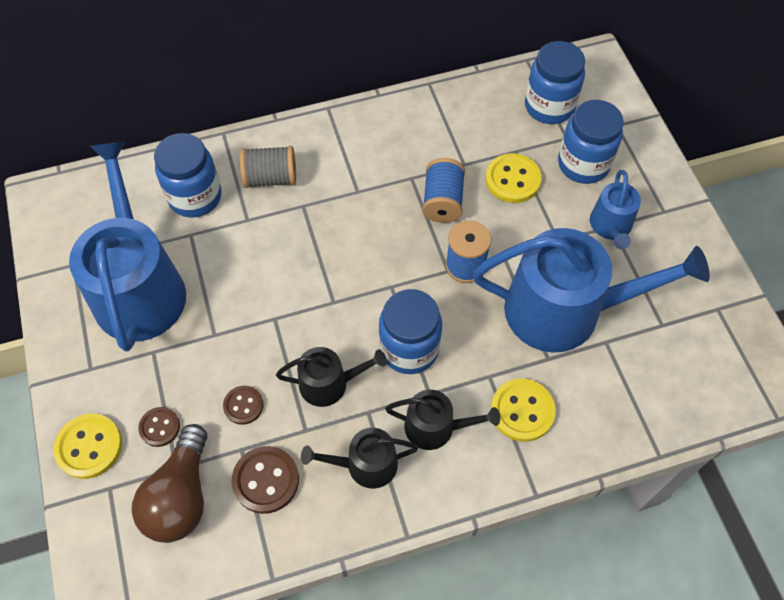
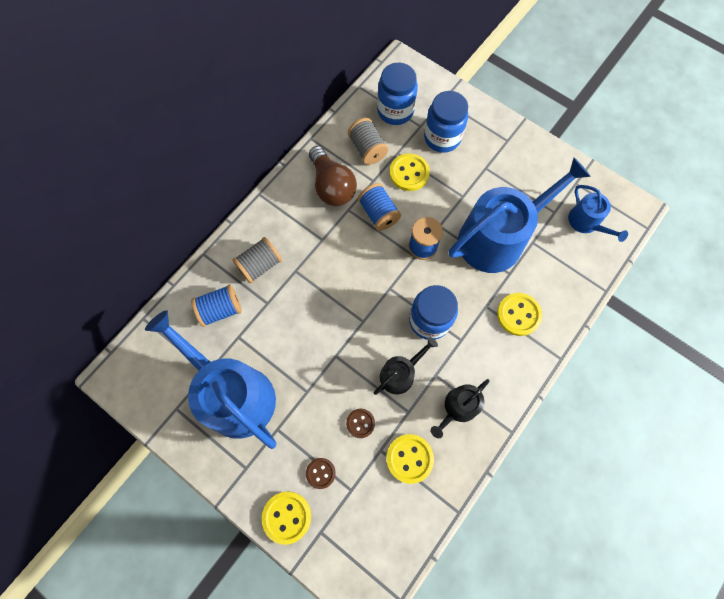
camera: 35 degrees left, 10 degrees up
(180, 496) = (367, 505): brown light bulb -> brown light bulb (332, 186)
(195, 197) = (220, 310): blue jar -> blue spool
(266, 480) = (409, 458): brown button -> yellow button
(436, 427) = (479, 357): black watering can -> none
(484, 128) = (367, 149): none -> grey spool
(611, 226) = (485, 169): blue watering can -> blue watering can (586, 223)

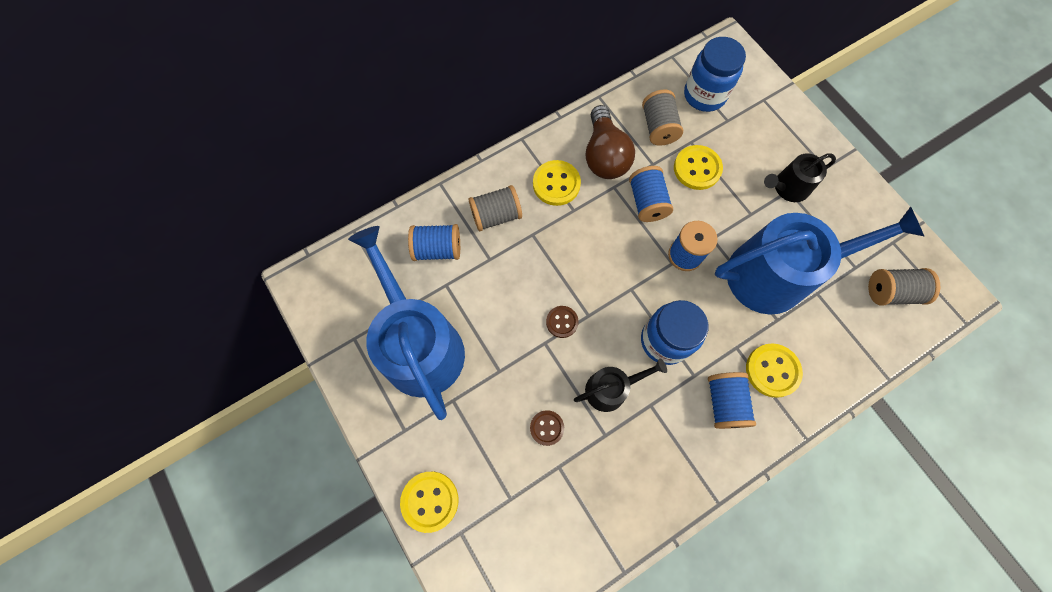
camera: 20 degrees right, 0 degrees up
(320, 473) = (483, 467): brown button -> brown button (562, 322)
(409, 458) = (589, 488): yellow button -> yellow button (556, 184)
(442, 138) = (749, 141): blue jar -> none
(458, 408) = (664, 452): black watering can -> black watering can (788, 188)
(491, 353) = (724, 403): none -> blue spool
(586, 223) = (891, 292): blue watering can -> grey spool

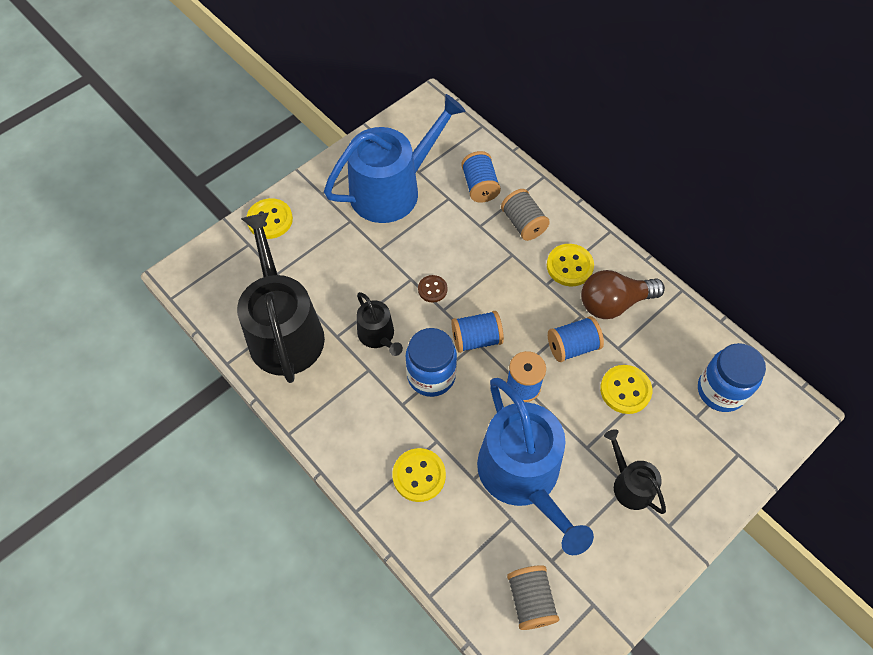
camera: 80 degrees right, 10 degrees down
(547, 428) = (337, 291): brown button -> none
(590, 496) = (284, 331): none -> black watering can
(658, 127) = (663, 349): grey spool -> none
(724, 403) = (380, 433): blue spool -> blue spool (476, 339)

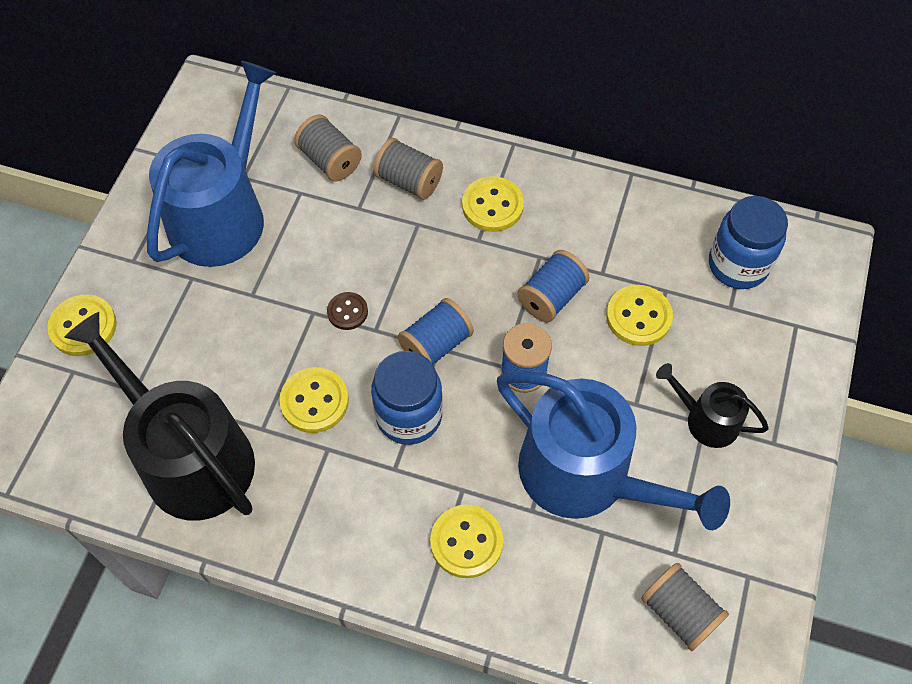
camera: 30 degrees left, 0 degrees up
(378, 335) = (314, 401): black watering can -> yellow button
(480, 186) = (330, 160): blue spool -> grey spool
(614, 303) = (567, 224): brown light bulb -> none

